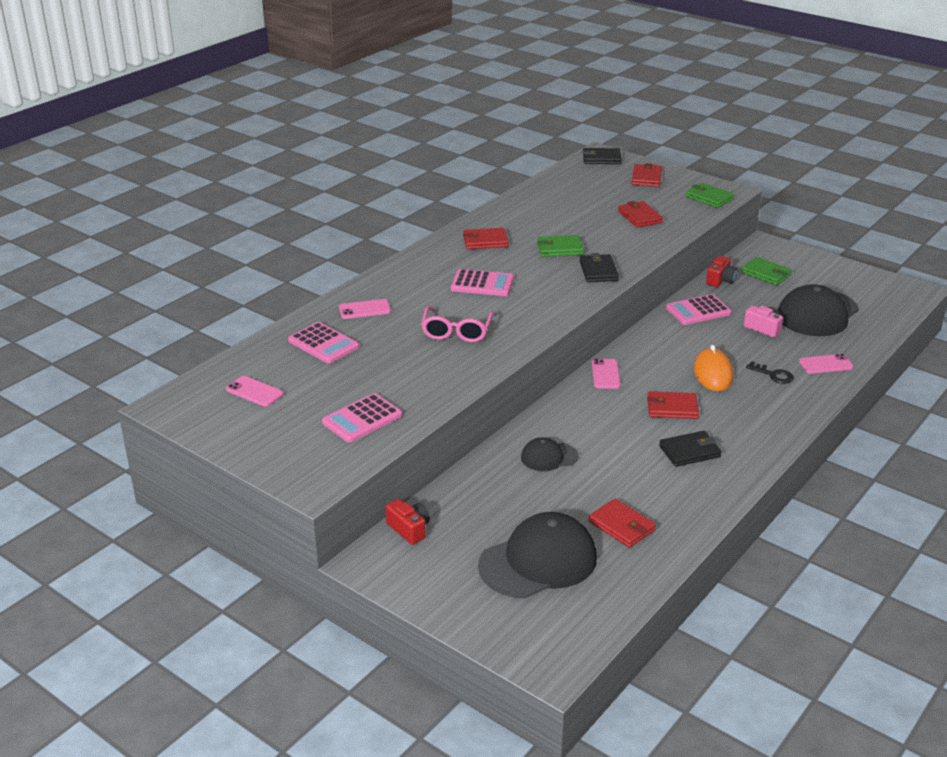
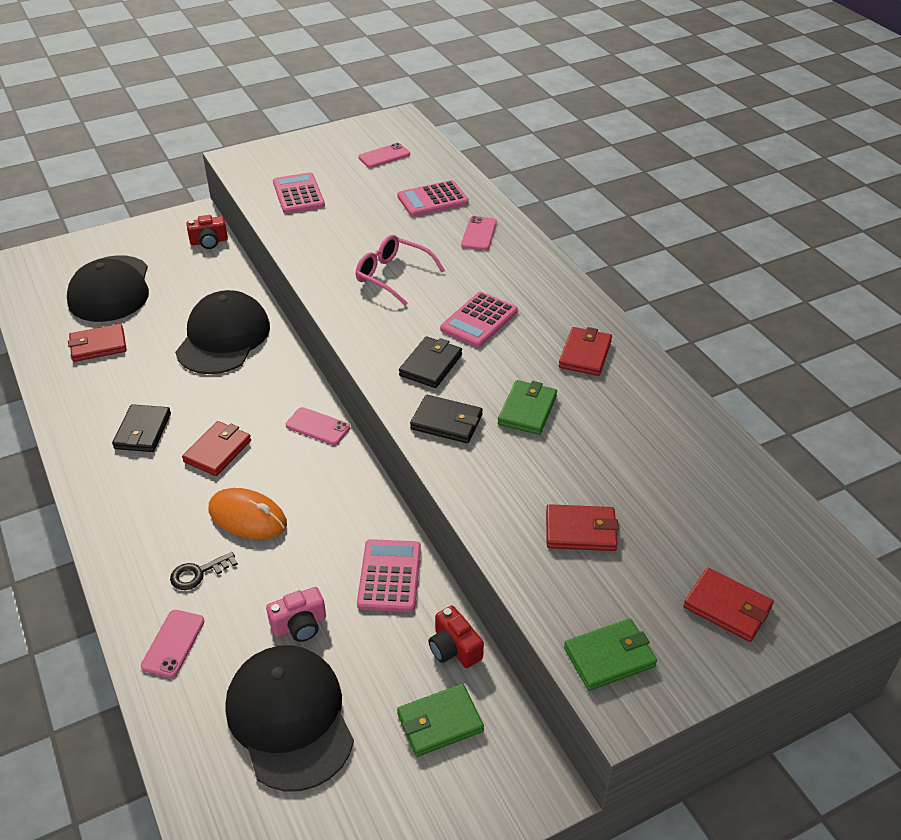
camera: 115 degrees right, 10 degrees up
(549, 457) = (223, 338): black cap -> black cap, size x1.92
(601, 158) = (834, 581): black wallet -> black wallet (431, 365)

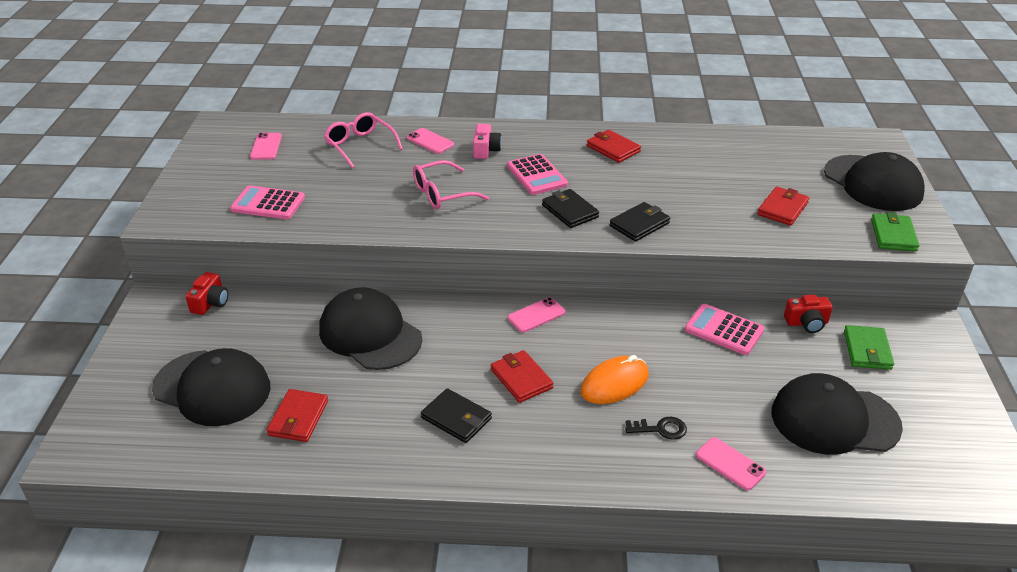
camera: 60 degrees left, 5 degrees down
(198, 573) = (660, 429): black key -> black key turned 90 degrees counterclockwise
(299, 625) = (747, 388): pink camera -> pink camera (486, 150)
(432, 200) = (360, 145): pink calculator -> pink glasses
(527, 410) = (653, 189): green wallet -> none
(727, 607) = (873, 183): red wallet -> black cap

